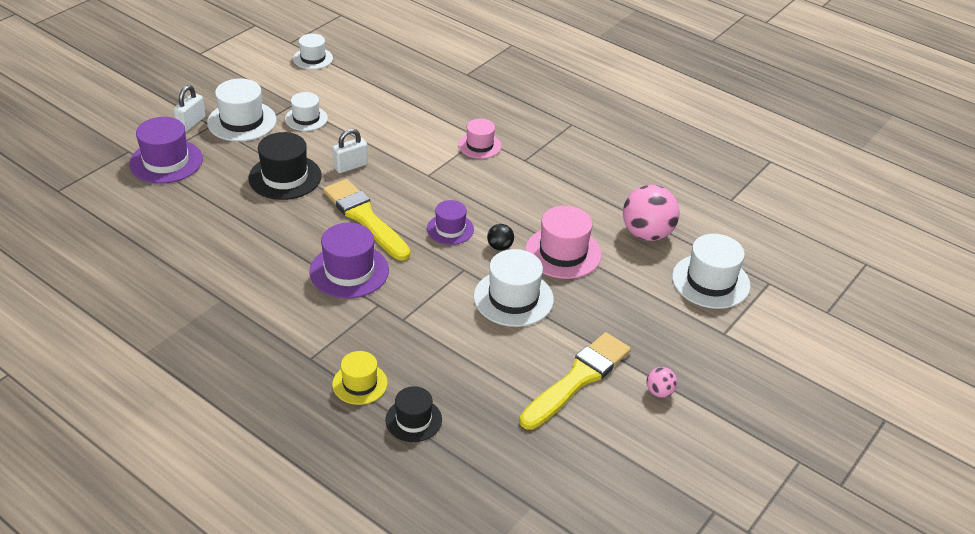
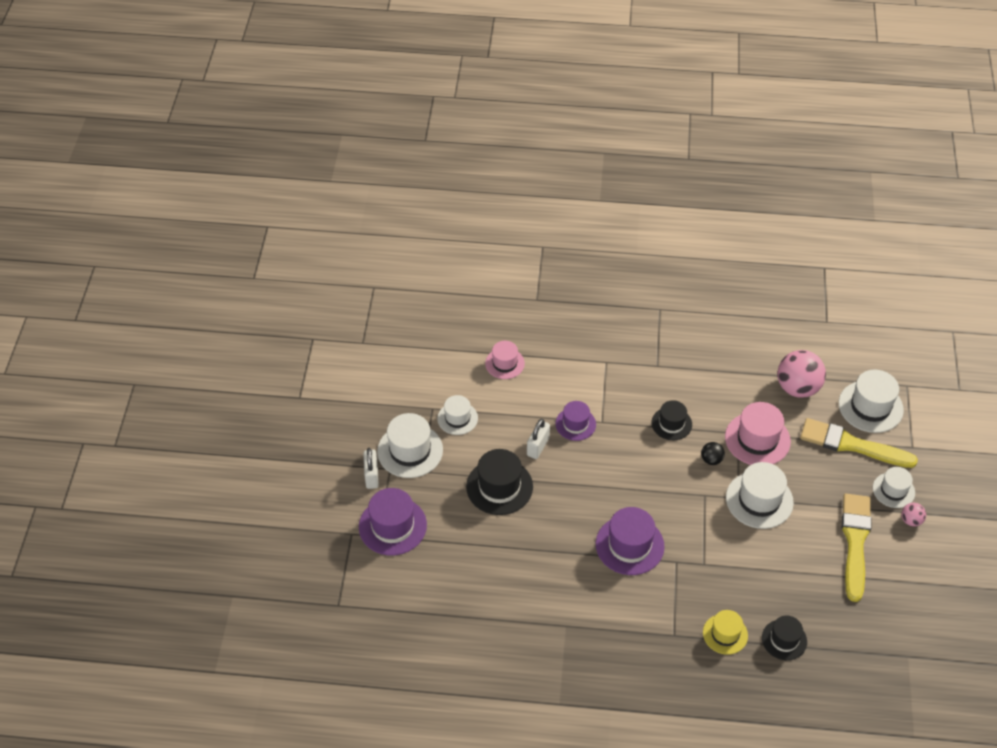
camera: 30 degrees left, 10 degrees up
(313, 58) = (399, 350): white hat -> white hat (893, 490)
(365, 218) = (595, 490): yellow brush -> yellow brush (851, 445)
(450, 229) = (663, 464): purple hat -> purple hat (575, 424)
(479, 145) = (613, 370): pink hat -> pink hat (504, 363)
(491, 204) = (671, 423): none -> black hat

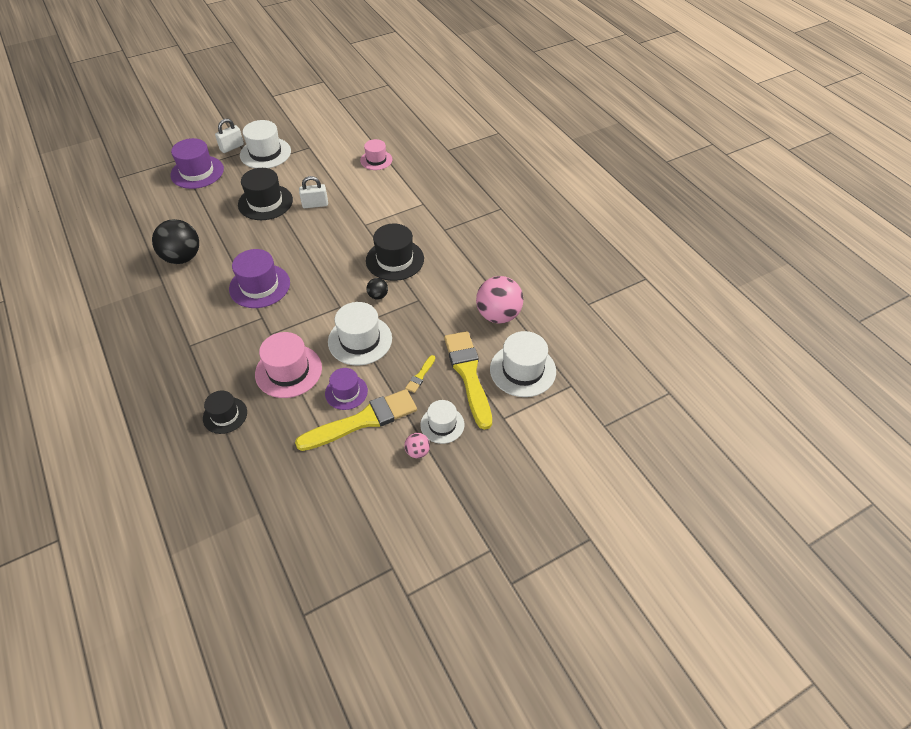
camera: 55 degrees right, 0 degrees up
(457, 418) = (309, 160): white hat -> none
(535, 594) = (182, 257): none -> black ball
(575, 424) = (351, 213): purple hat -> purple hat (346, 392)
(671, 423) = (395, 260): black hat -> black hat, size x1.59
(725, 634) = (208, 375): yellow hat -> none
(757, 439) = (422, 313): pink hat -> pink hat (288, 371)
(831, 478) = (420, 375): none -> yellow brush

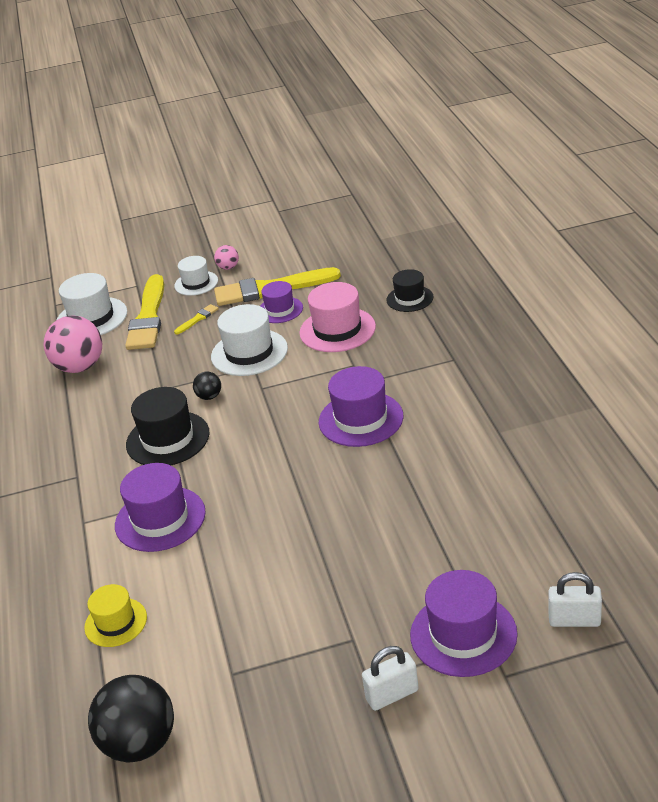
camera: 160 degrees left, 15 degrees down
(182, 257) = (474, 467): black ball -> black ball (140, 743)
(265, 153) = (323, 668): white hat -> none
(265, 202) = (337, 551): black hat -> none
(315, 204) = (254, 538): white padlock -> white padlock (574, 620)
(376, 160) = (116, 622): pink hat -> yellow hat
(376, 209) = (160, 519): none -> purple hat

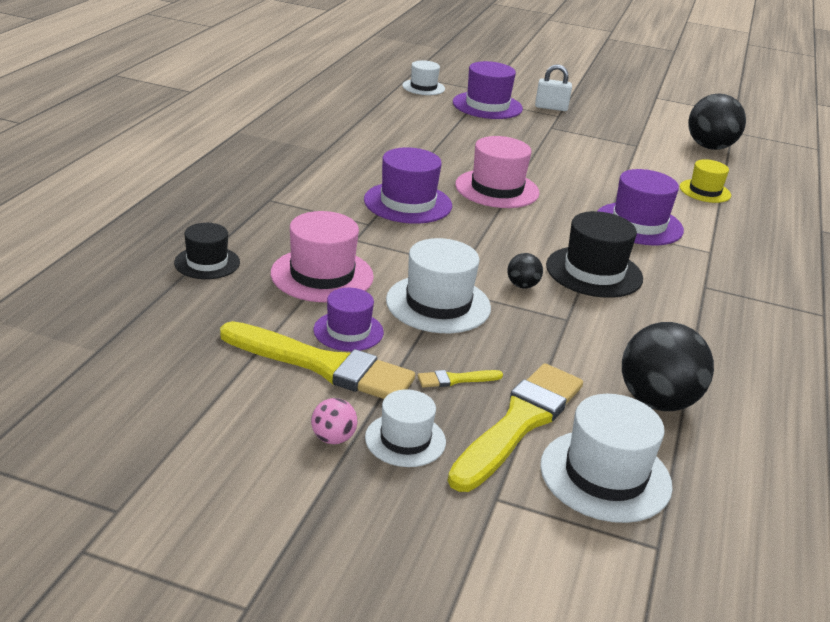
camera: 155 degrees left, 5 degrees down
(80, 367) = (657, 401): pink ball -> black ball
(311, 483) = (497, 189): none -> pink hat
(574, 620) = (423, 87): white padlock -> white hat

